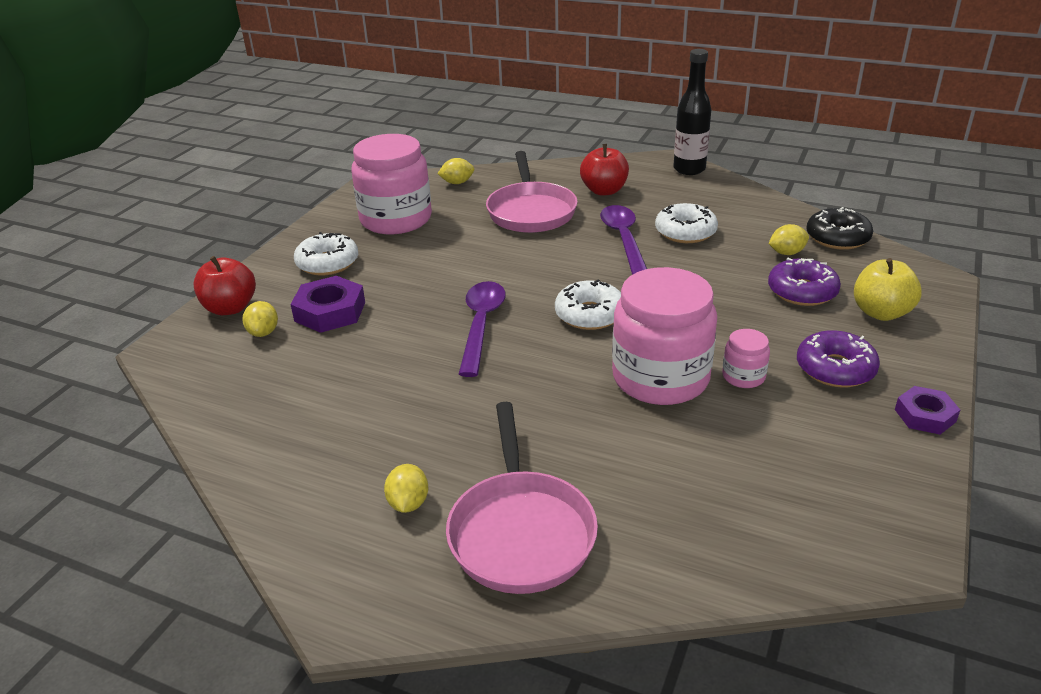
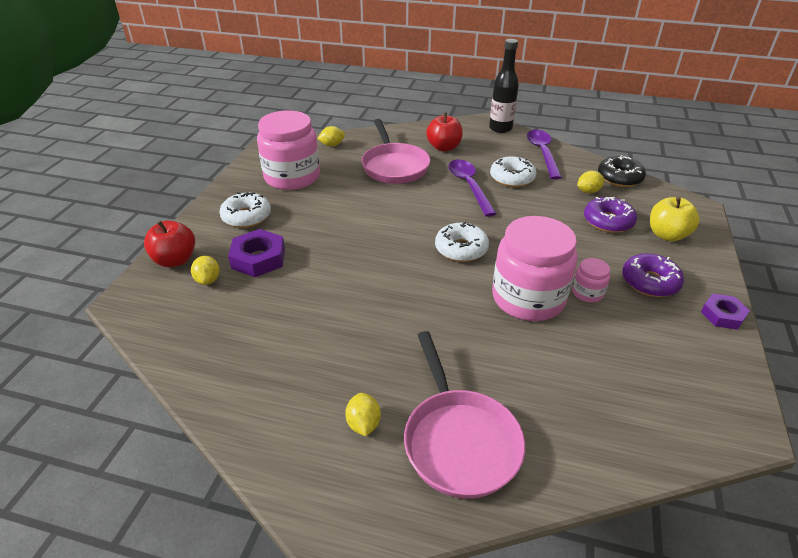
camera: 10 degrees left, 5 degrees up
(481, 325) = (381, 262): purple spoon -> purple spoon (542, 153)

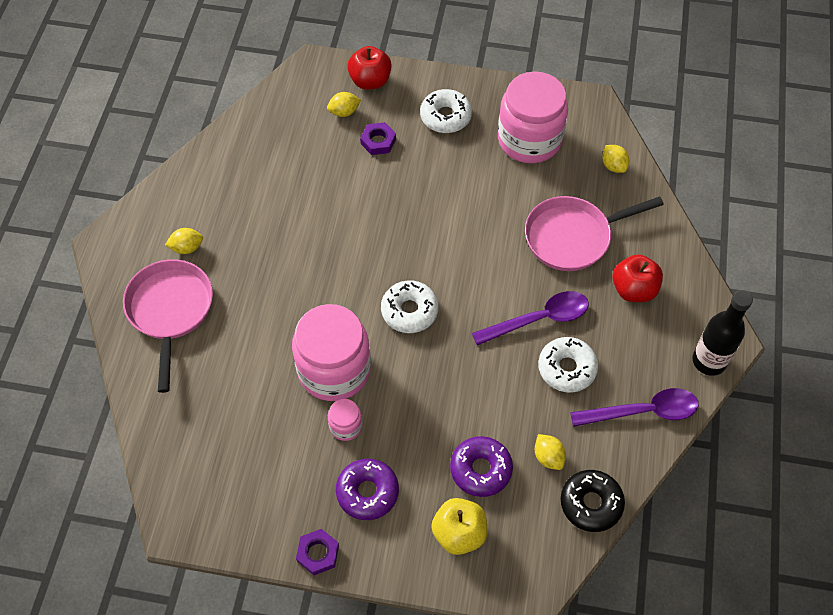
camera: 85 degrees right, 20 degrees up
(258, 258) = (378, 141): purple nut -> purple nut, size x0.65
(459, 441) = (170, 311): pink pan -> pink pan turned 105 degrees clockwise

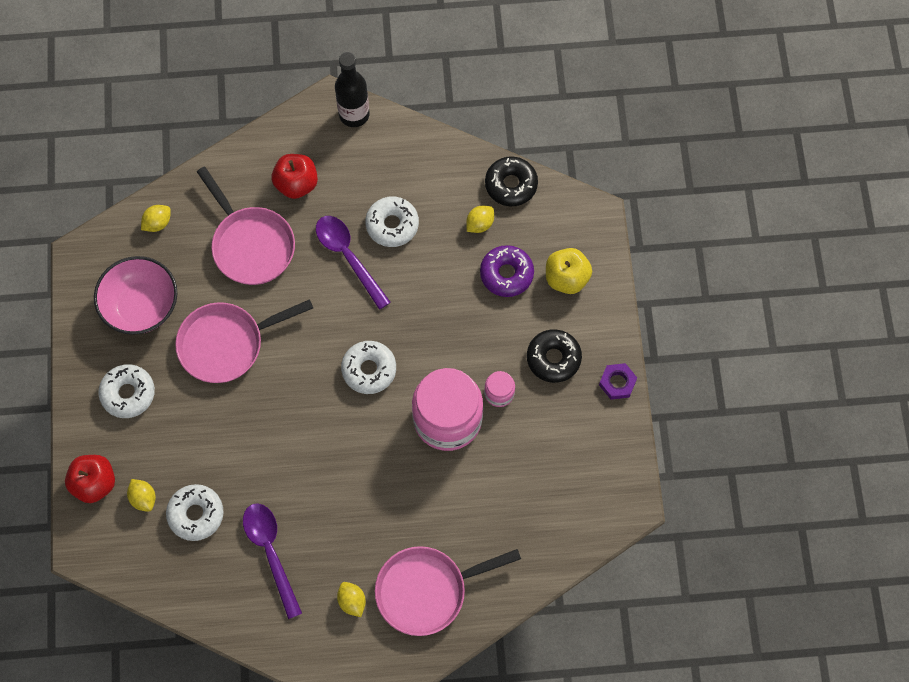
camera: 105 degrees left, 10 degrees up
(315, 146) = (196, 514): none -> white donut
(367, 492) = (553, 358): purple donut -> black donut
(378, 141) = (175, 452): purple nut -> none
(472, 198) = (226, 344): none -> pink pan
(529, 140) = (141, 306): pink jar -> pink bowl
(643, 411) = (417, 158): purple spoon -> purple spoon (270, 552)

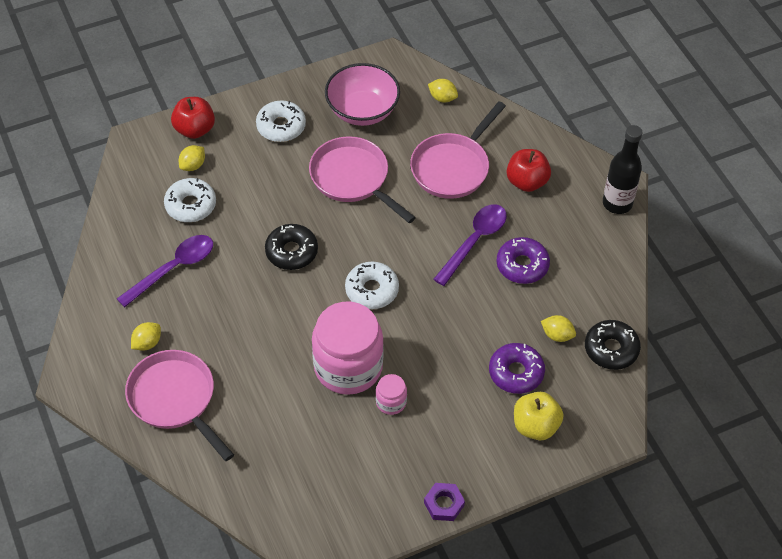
camera: 70 degrees right, 15 degrees down
(392, 225) = (522, 265): white donut -> purple donut
(553, 358) = (446, 439): black donut -> black donut (291, 252)

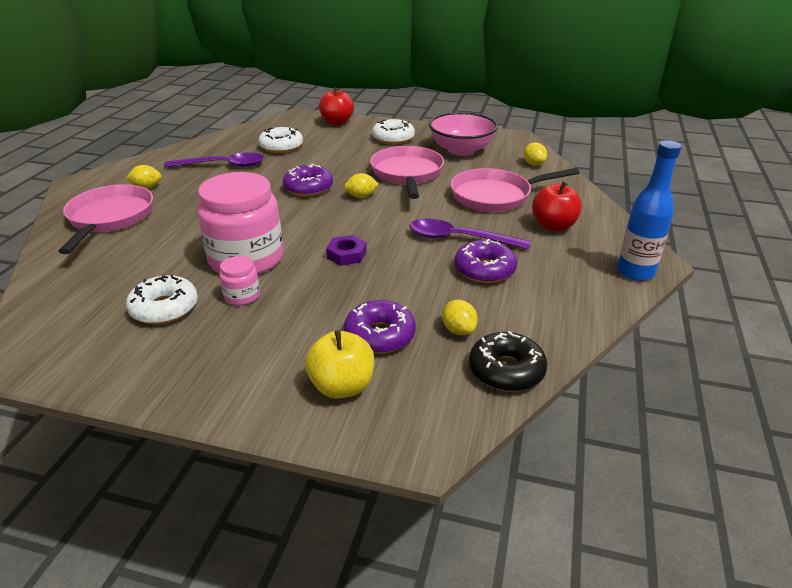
camera: 40 degrees right, 20 degrees down
(193, 165) = (311, 134): yellow lemon -> yellow lemon (361, 196)
(291, 252) = (308, 188): black donut -> purple donut
(372, 290) = (333, 228): white donut -> white donut (164, 308)
(444, 504) = (165, 393): purple nut -> purple nut (346, 254)
(474, 241) = (459, 238): purple spoon -> purple spoon turned 150 degrees counterclockwise
(617, 203) = (635, 272): black bottle -> blue bottle

